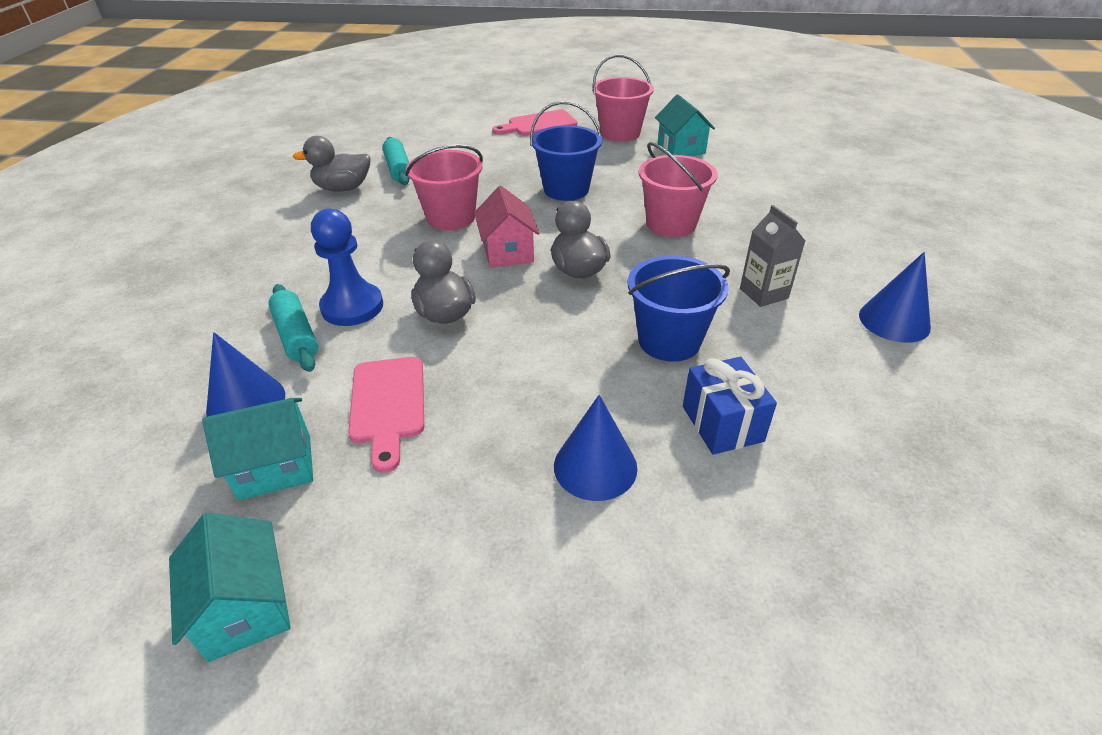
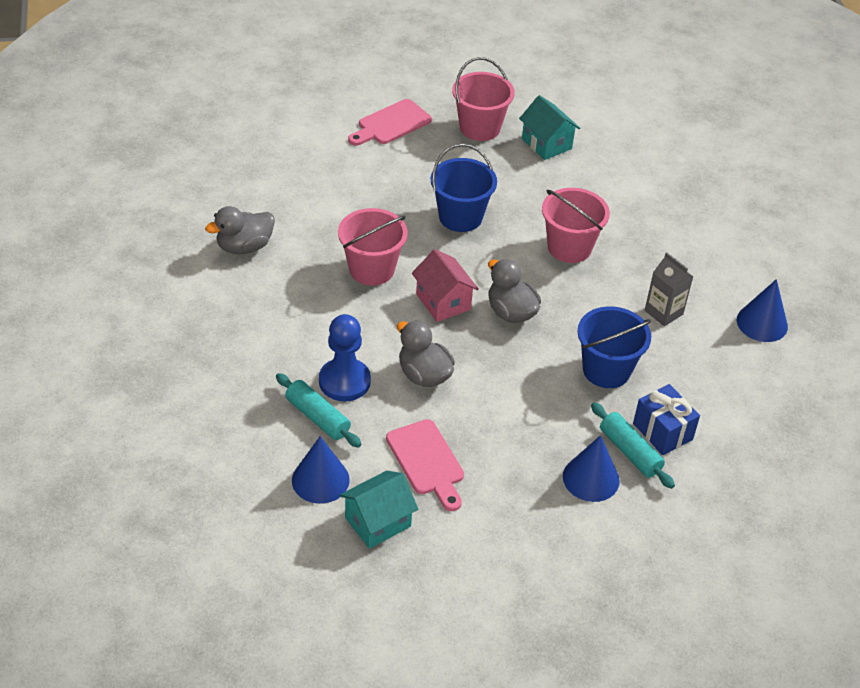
camera: 20 degrees left, 5 degrees up
(245, 608) = (422, 607): turquoise house -> none
(398, 169) = (283, 212): turquoise rolling pin -> turquoise rolling pin (630, 452)

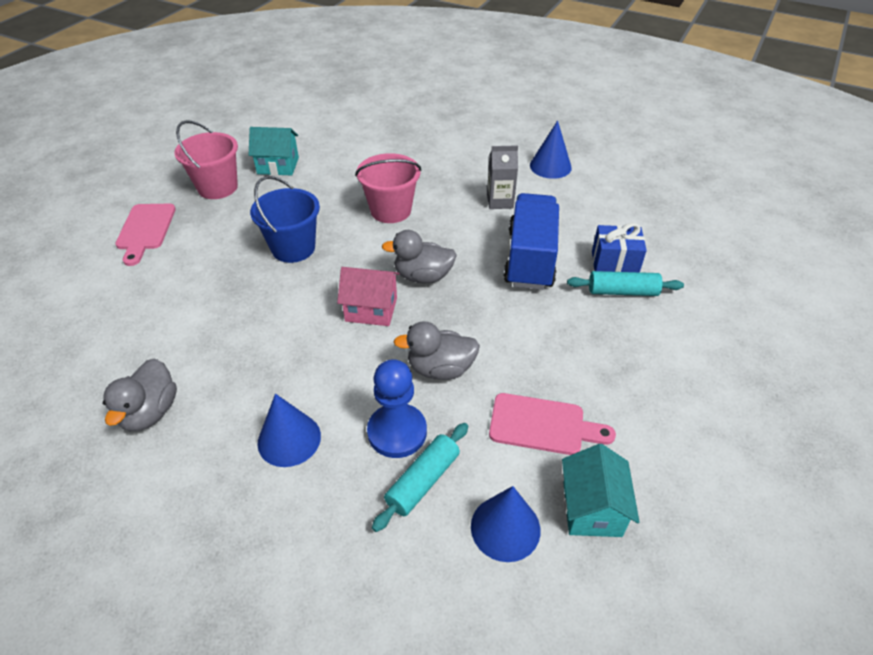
camera: 50 degrees left, 0 degrees up
(317, 417) = (423, 481): turquoise rolling pin -> turquoise rolling pin turned 45 degrees counterclockwise
(371, 269) = (286, 334): pink bucket -> none
(591, 478) = (635, 328): blue cone -> blue cone (289, 439)
(606, 370) = (530, 258): blue bucket -> blue truck

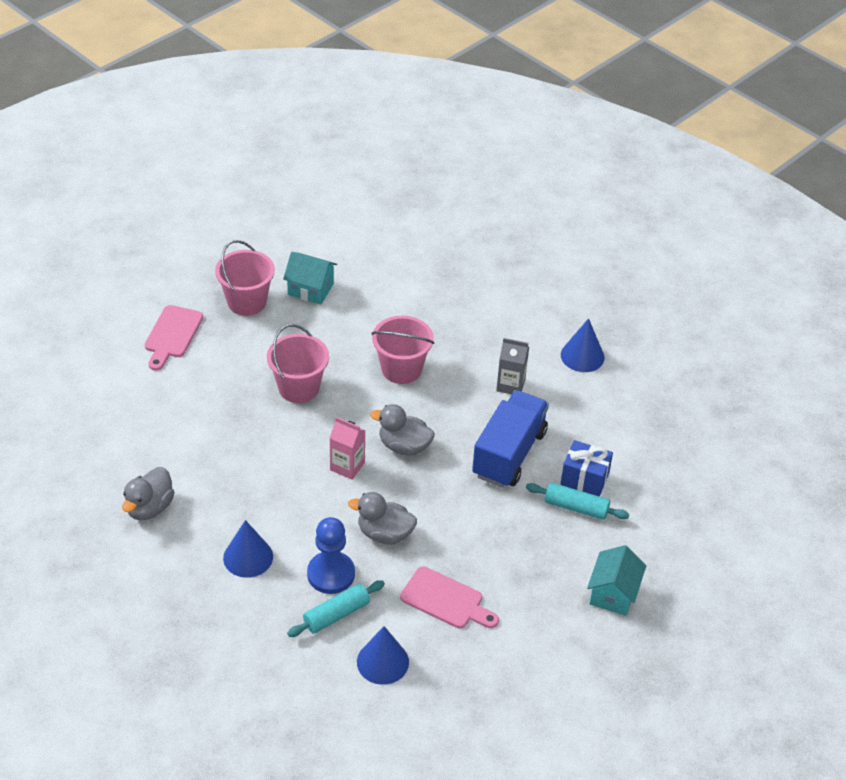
camera: 15 degrees right, 0 degrees up
(293, 248) = (298, 388): blue bucket -> pink bucket
(371, 309) = (347, 466): pink house -> pink carton
(591, 508) = (452, 667): turquoise house -> turquoise house (613, 593)

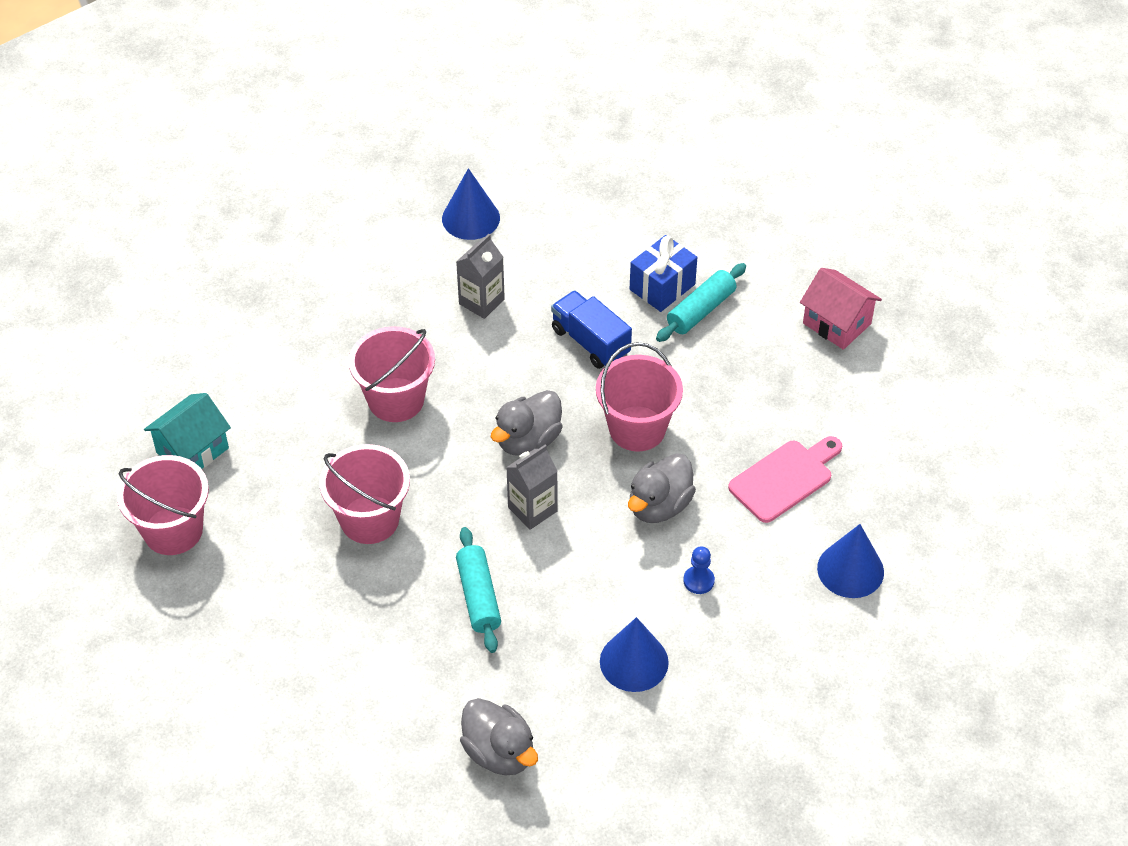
camera: 65 degrees left, 5 degrees up
(172, 335) = (186, 638): pink cutting board -> none
(331, 574) = (698, 581): blue pawn -> blue pawn, size x0.49
(336, 614) = (763, 594): turquoise rolling pin -> turquoise rolling pin (478, 596)
(347, 466) = (532, 509): pink carton -> grey carton
(446, 502) = (637, 428): none -> pink bucket
(509, 453) = (590, 342): blue truck -> blue truck, size x0.64
(613, 593) = (836, 323): turquoise house -> pink house

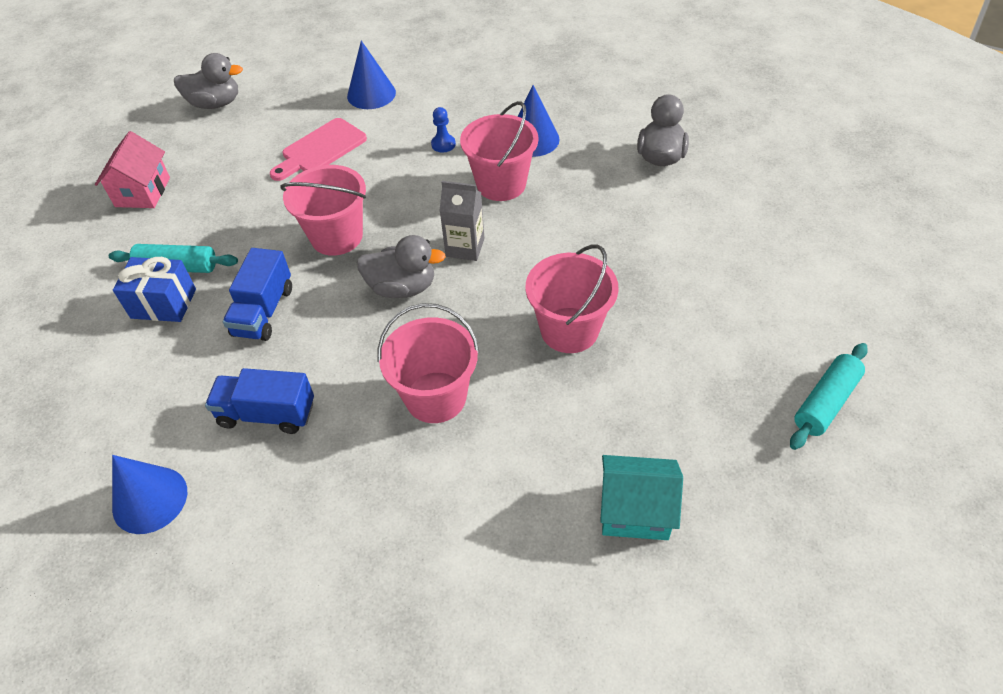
camera: 125 degrees left, 0 degrees up
(173, 530) = (722, 453): pink bucket -> pink bucket (501, 184)
(478, 596) = (566, 230): turquoise rolling pin -> turquoise rolling pin (825, 402)
(481, 301) = (267, 414): grey carton -> blue truck
(659, 505) = (399, 190): grey duck -> grey duck (215, 104)
(785, 478) = (320, 149): pink cutting board -> pink cutting board turned 60 degrees counterclockwise

